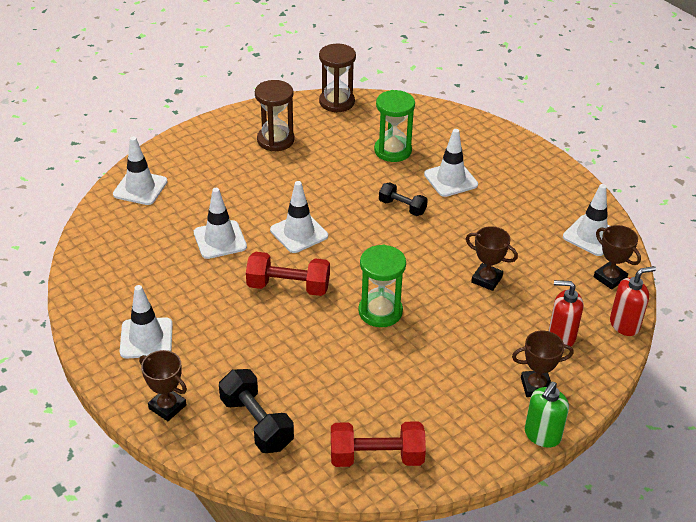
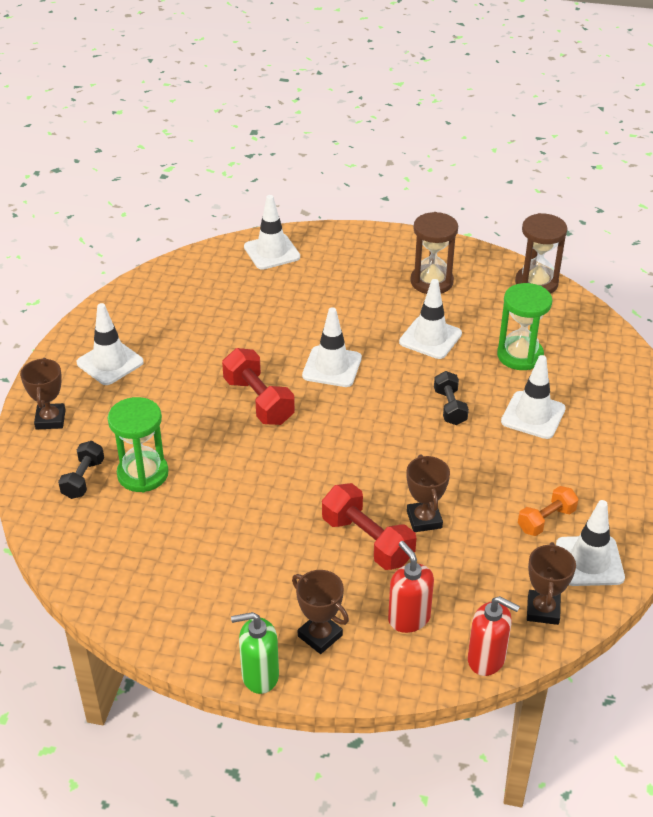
camera: 50 degrees right, 0 degrees up
(220, 240) = (266, 330): white traffic cone -> white traffic cone (430, 338)
(256, 423) = (83, 479): black dumbbell -> black dumbbell, size x0.64
(376, 457) = (118, 574): red dumbbell -> red dumbbell (367, 541)
(380, 311) = (295, 474): green hourglass -> green hourglass (143, 474)
(542, 231) = (546, 520): none -> orange dumbbell

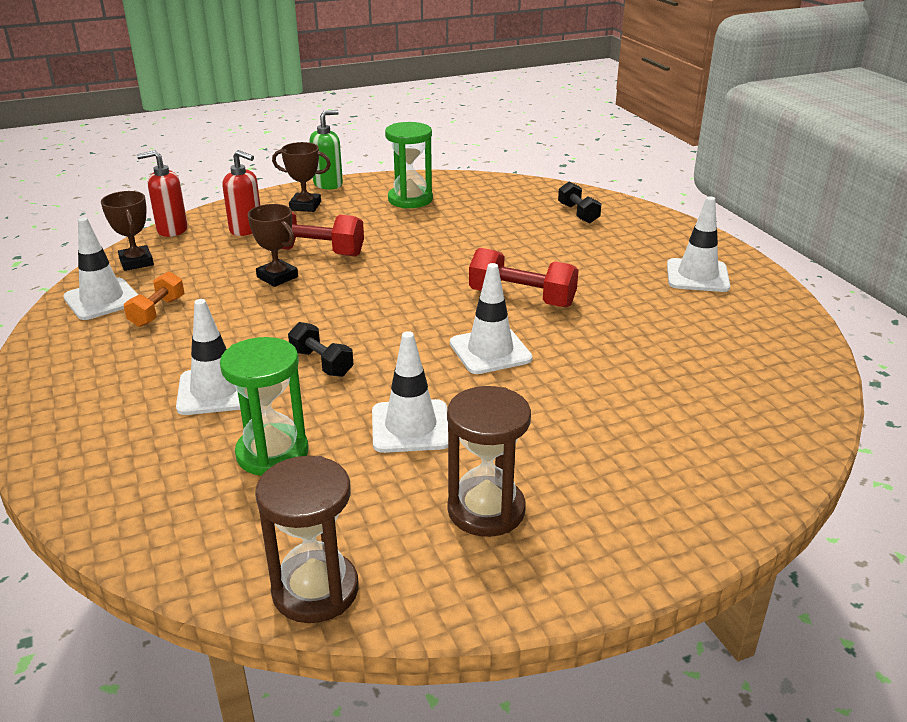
camera: 145 degrees right, 10 degrees down
(50, 419) = (665, 230): brown trophy -> none
(143, 474) = (541, 229): green hourglass -> green hourglass (410, 199)
(272, 252) = (751, 451): white traffic cone -> none

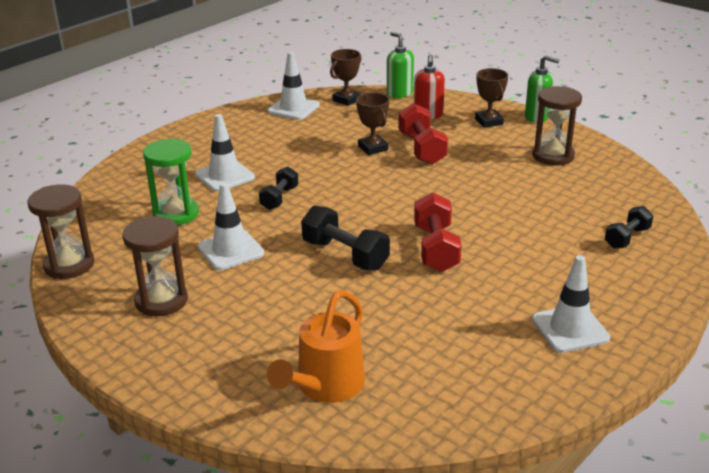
camera: 65 degrees right, 0 degrees up
(157, 312) = (294, 128): orange dumbbell -> none
(172, 230) = (399, 93): red soap dispenser -> green soap dispenser
(277, 277) = (373, 148): brown trophy -> brown trophy turned 45 degrees counterclockwise
(410, 199) = (553, 156): green hourglass -> brown hourglass
(490, 351) = (345, 255): white traffic cone -> black dumbbell
(729, 424) = (325, 386): none -> orange watering can

